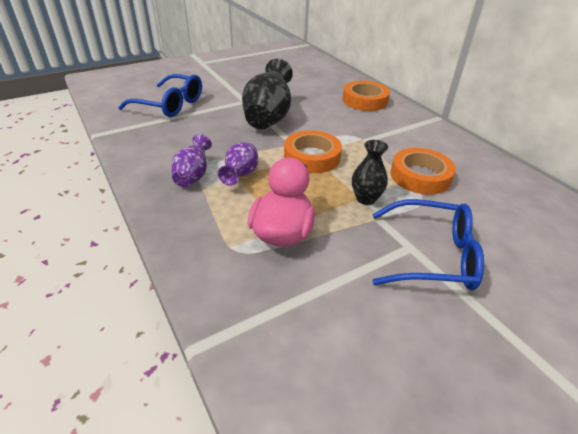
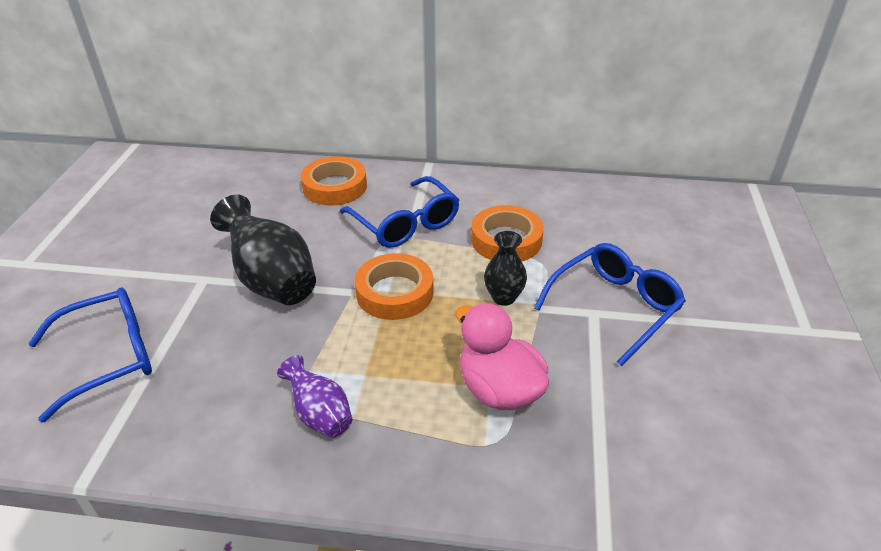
camera: 50 degrees left, 0 degrees up
(240, 175) = (366, 370): purple vase -> none
(373, 134) = (405, 224): none -> blue glasses

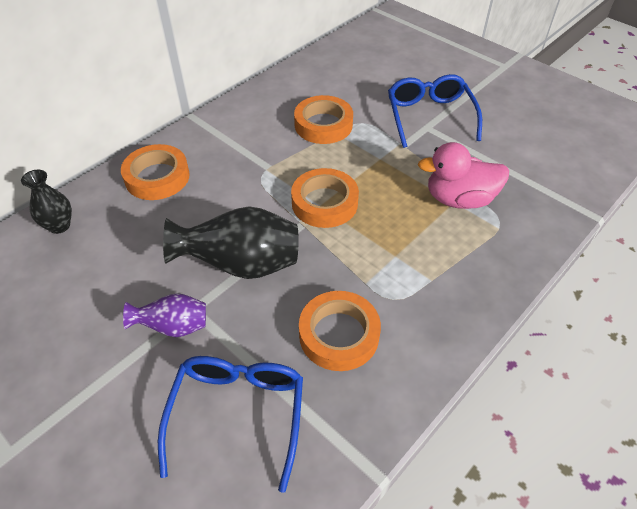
camera: 55 degrees left, 10 degrees up
(231, 380) = (339, 335): none -> orange tape
(320, 414) = (415, 296): purple vase -> purple vase (174, 327)
(405, 224) = (252, 161): blue glasses -> none
(503, 297) = (379, 155): black vase -> black vase (59, 226)

